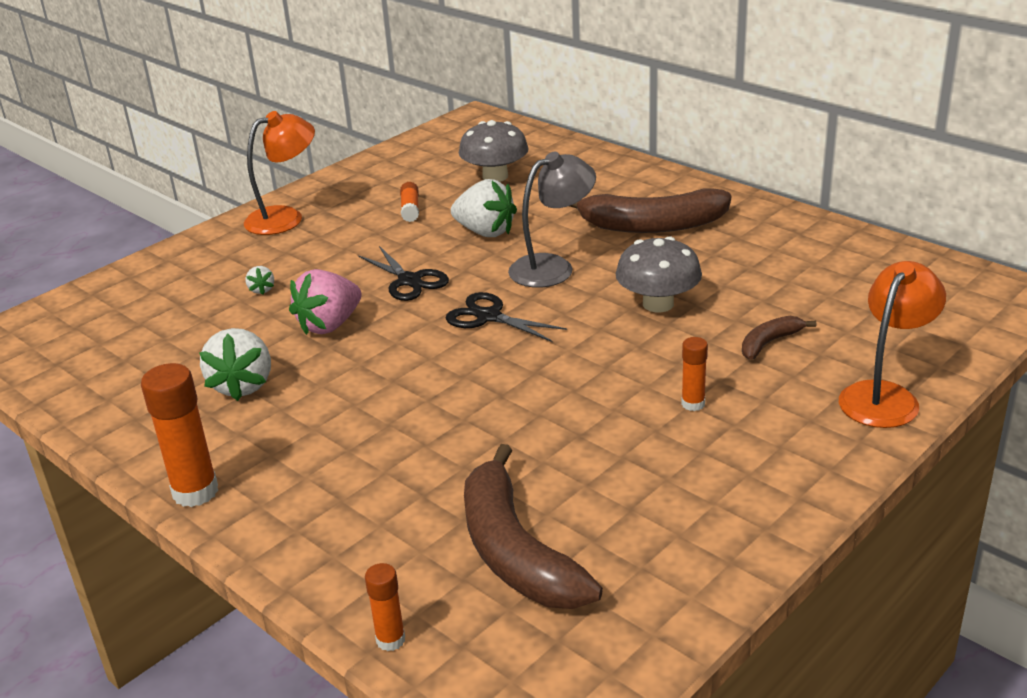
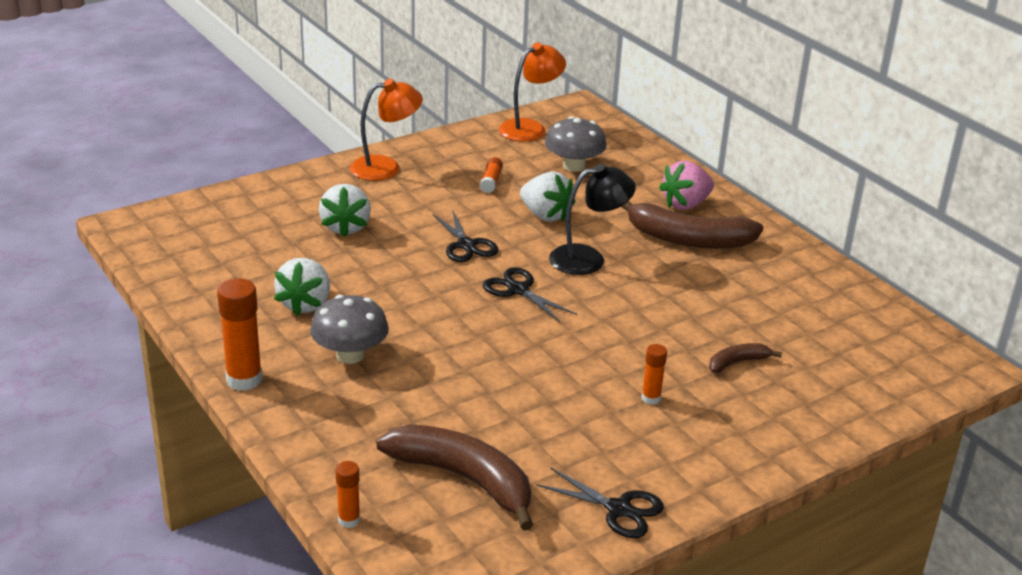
camera: 10 degrees right, 0 degrees up
(261, 290) = (345, 227): white strawberry -> white strawberry, size x2.16
(329, 325) = (389, 269): pink strawberry -> pink strawberry (685, 204)
(515, 551) = (464, 479): brown banana -> brown banana turned 135 degrees clockwise
(553, 267) = (588, 258): grey lamp -> black lamp
(658, 304) = (661, 309): grey mushroom -> grey mushroom (350, 355)
(717, 543) = (618, 509): none -> black scissors
(885, 396) = (810, 427): orange lamp -> orange lamp (530, 128)

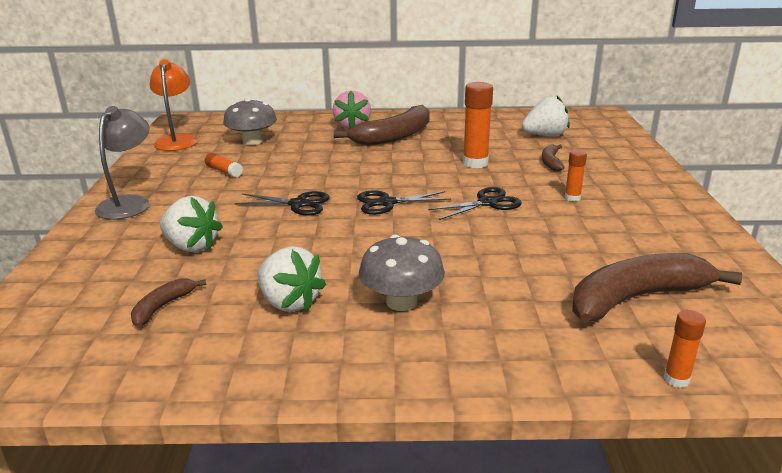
camera: 55 degrees left, 5 degrees down
(244, 380) = (384, 379): orange glue stick -> orange glue stick (475, 163)
(255, 254) = (163, 307): none -> brown banana
(385, 167) = (129, 203): orange lamp -> grey lamp
(545, 215) = (300, 167): white strawberry -> white strawberry (545, 135)
(588, 258) = (377, 169): black lamp -> none
(618, 509) = (705, 246): black scissors -> black scissors (487, 203)

